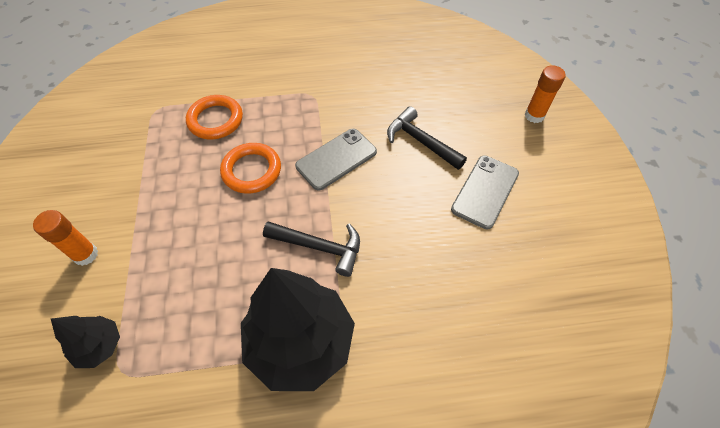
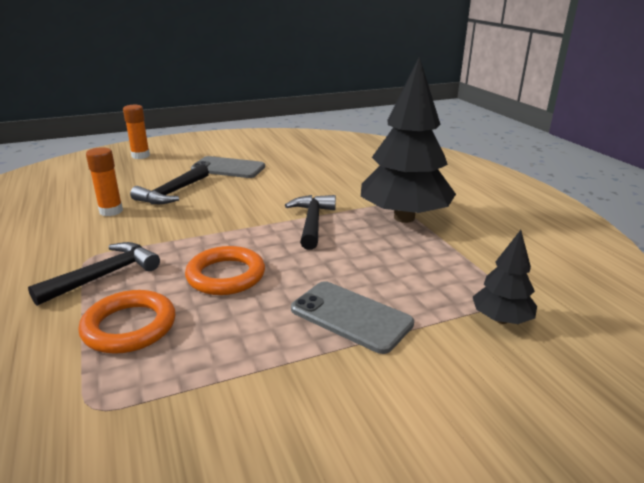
camera: 105 degrees left, 30 degrees down
(85, 254) = (411, 378): orange glue stick -> orange glue stick (111, 211)
(282, 105) = (104, 276): none -> black hammer
(336, 159) = (200, 228): grey phone -> grey phone (351, 316)

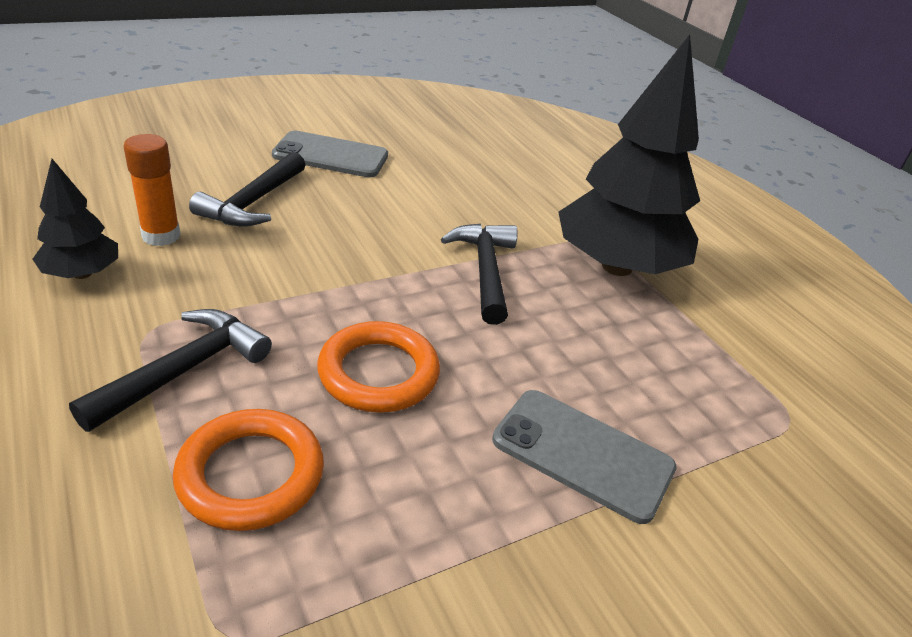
camera: 10 degrees left, 10 degrees up
(140, 156) = (182, 121): orange glue stick -> none
(501, 319) = (789, 460): black tree -> black tree (82, 273)

